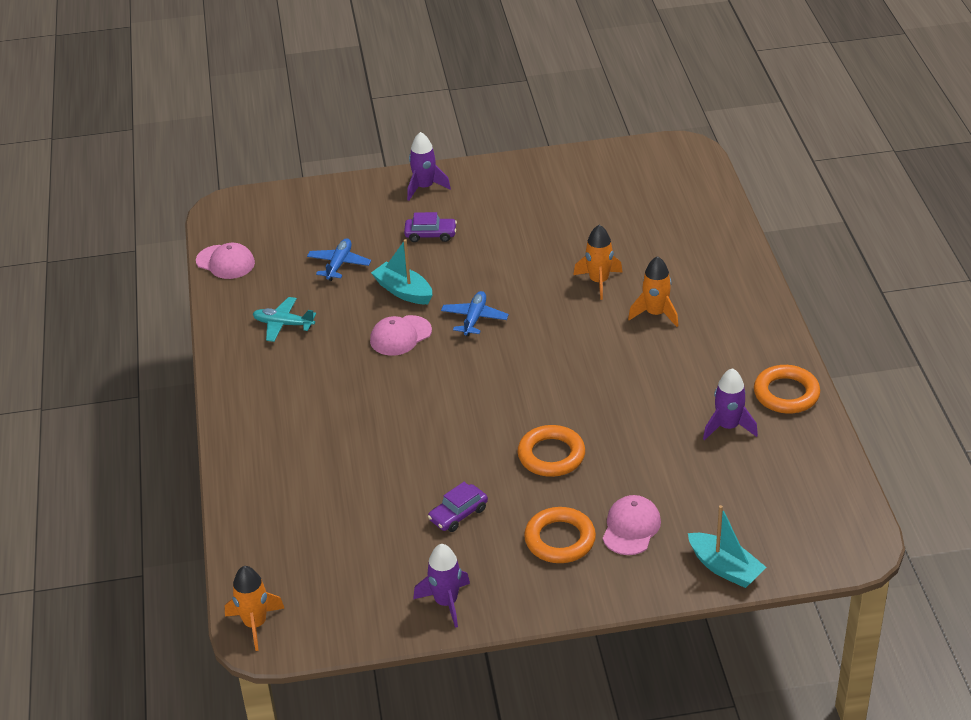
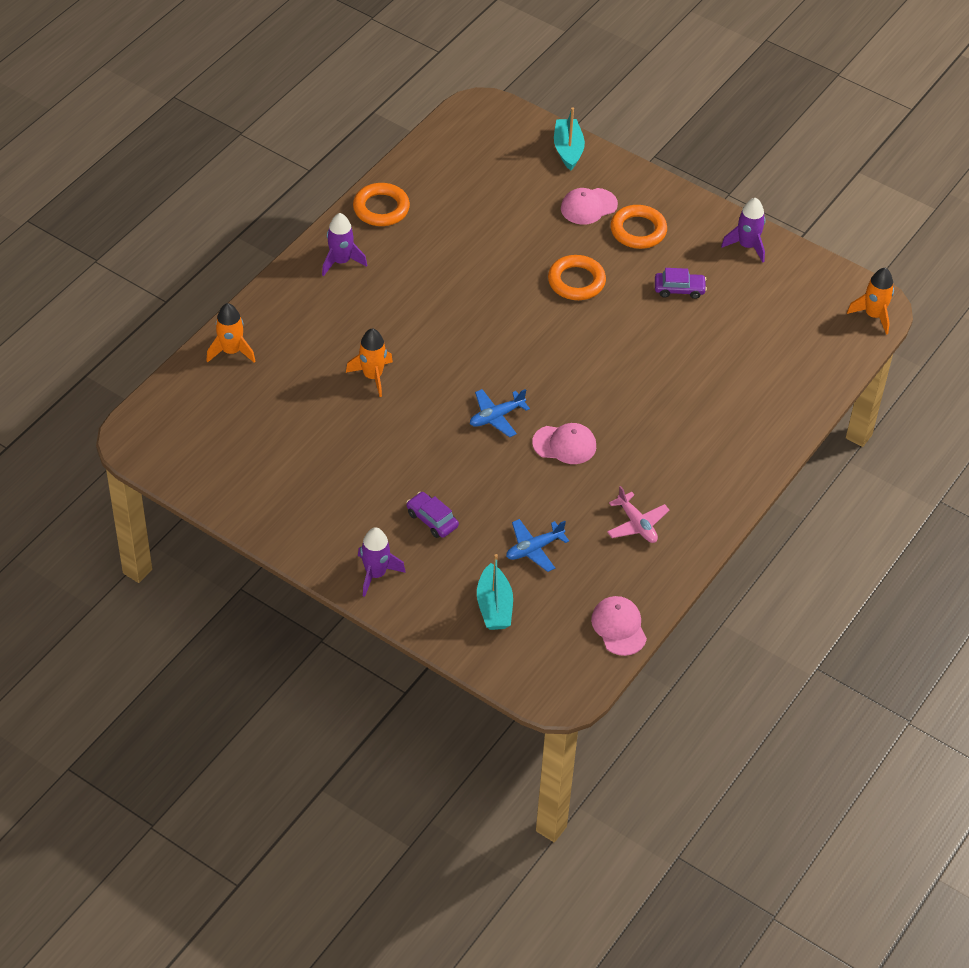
camera: 140 degrees left, 10 degrees up
(283, 324) = (637, 524): turquoise plane -> pink plane
(403, 291) = (516, 482): turquoise boat -> turquoise boat (494, 606)
(655, 314) = (373, 322): orange rocket -> orange rocket (231, 351)
(728, 427) = (447, 217): purple rocket -> purple rocket (341, 261)

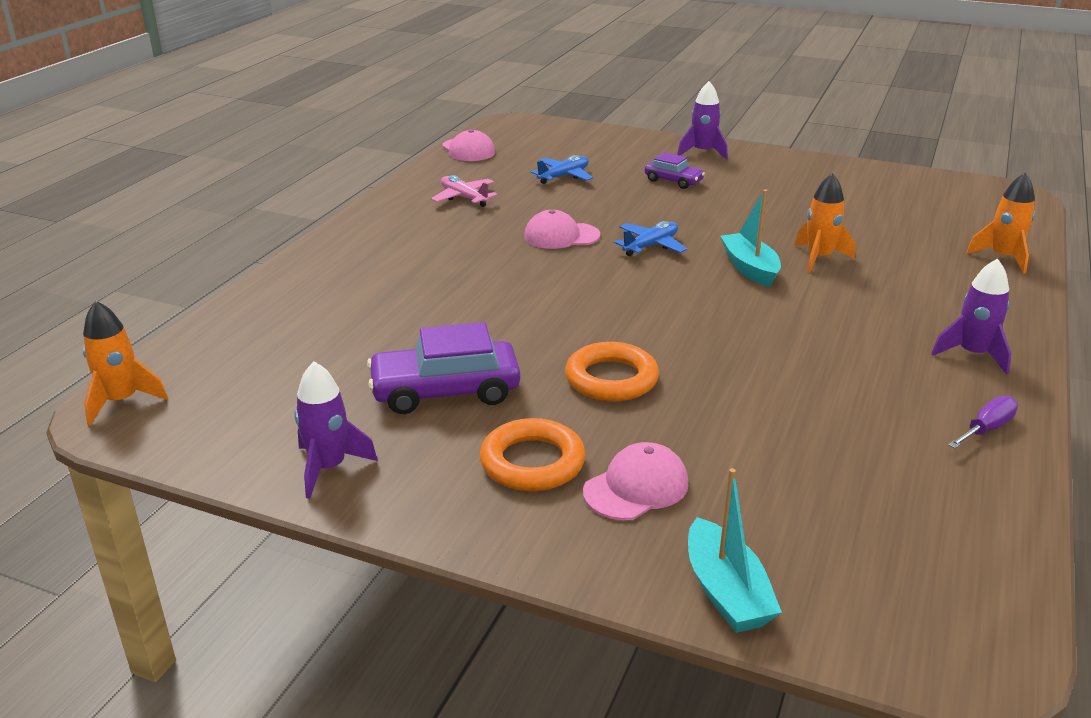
camera: 170 degrees right, 20 degrees down
(381, 208) = (986, 429): orange ring -> purple screwdriver
(494, 606) = (585, 148): turquoise boat -> turquoise boat (750, 268)
(679, 289) = (445, 391): purple car -> purple car, size x1.75

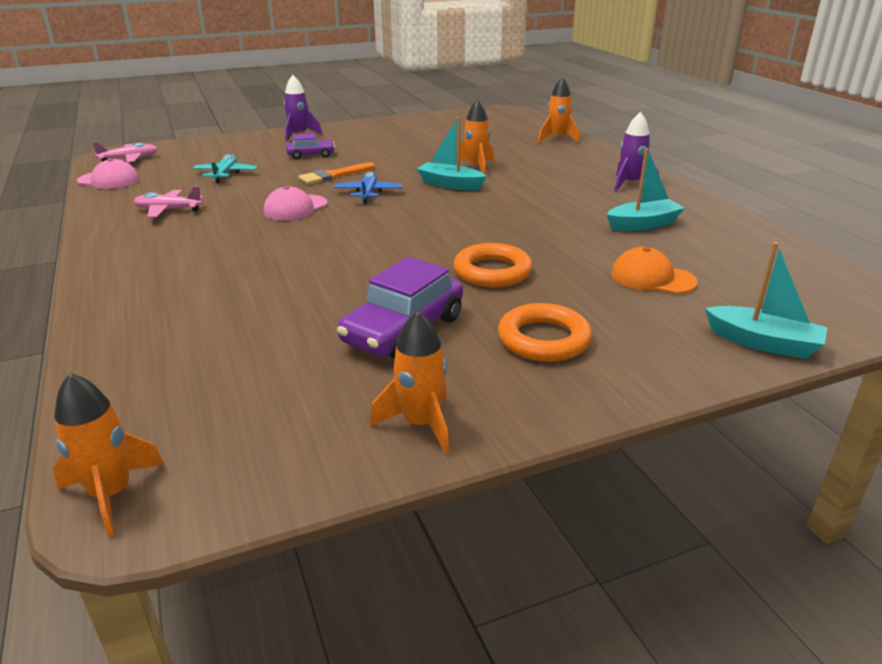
camera: 45 degrees left, 0 degrees up
(328, 468) = (420, 424): purple rocket -> orange rocket
(515, 132) = (129, 159): none -> pink plane
(564, 176) = (225, 174): blue plane -> turquoise plane
(636, 487) = (622, 319): pink cap -> none
(654, 213) = (333, 175): none -> orange brush
(755, 468) = (652, 278): none -> orange cap
(876, 409) = (643, 224): none -> turquoise boat
(986, 429) = (698, 212): purple screwdriver -> none

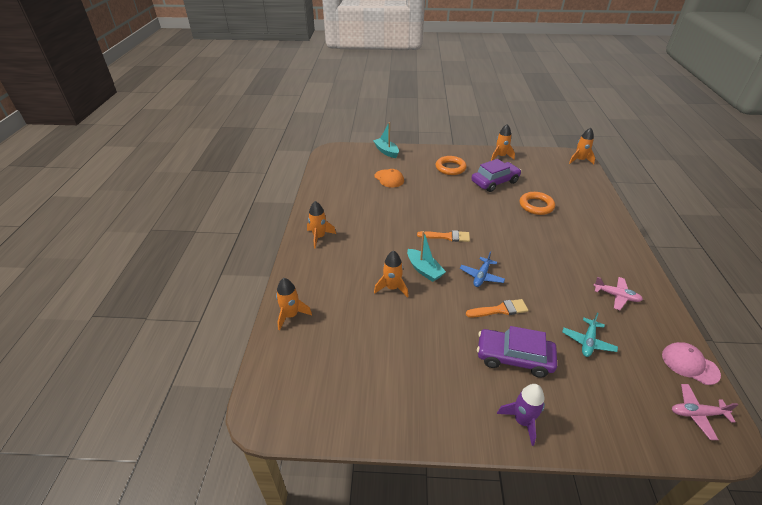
camera: 155 degrees left, 10 degrees up
(295, 208) = (531, 273): pink cap -> none
(311, 155) = (514, 357): purple car -> purple car, size x1.75
(445, 218) = (447, 236): none -> orange brush
(492, 271) = (447, 197): orange ring -> orange ring (536, 206)
(630, 184) = (319, 237): purple rocket -> orange rocket
(643, 224) = (355, 205): turquoise boat -> none

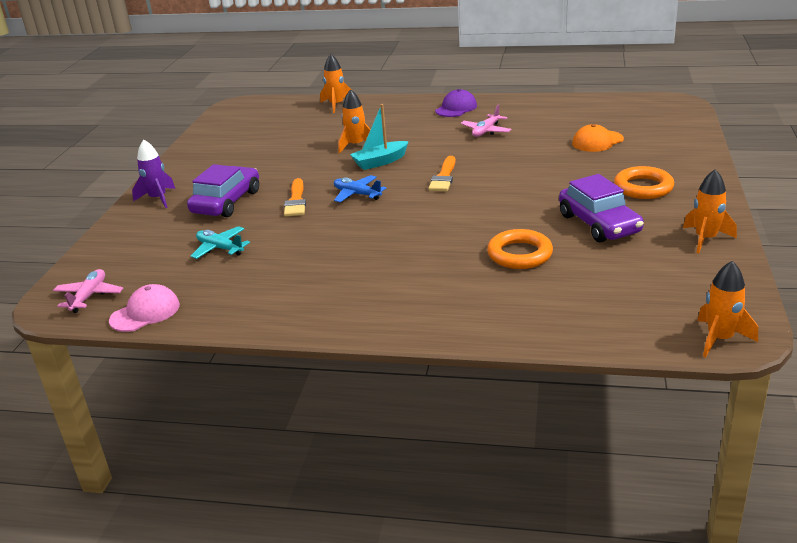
camera: 100 degrees right, 10 degrees down
(319, 237) = (456, 108): orange rocket -> purple cap
(386, 151) = (689, 138): turquoise boat -> none
(616, 296) = (281, 286): pink plane -> pink plane (486, 131)

